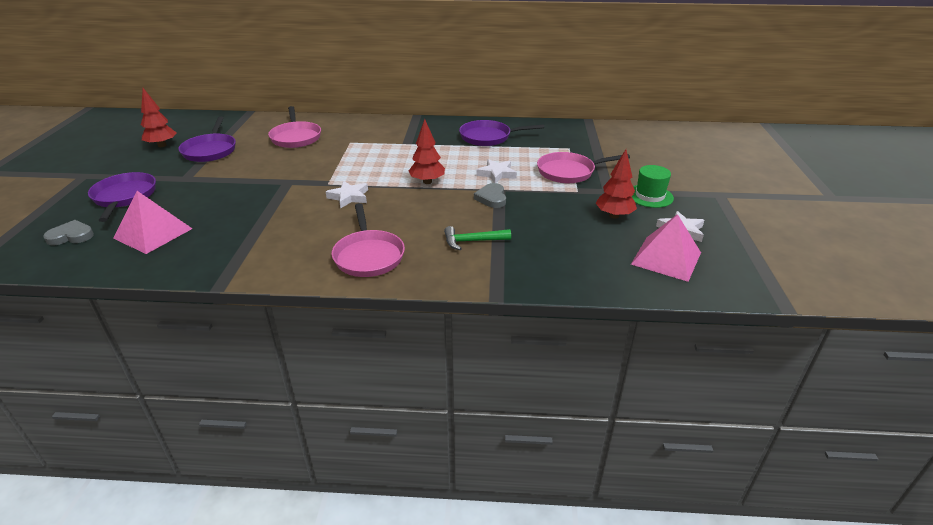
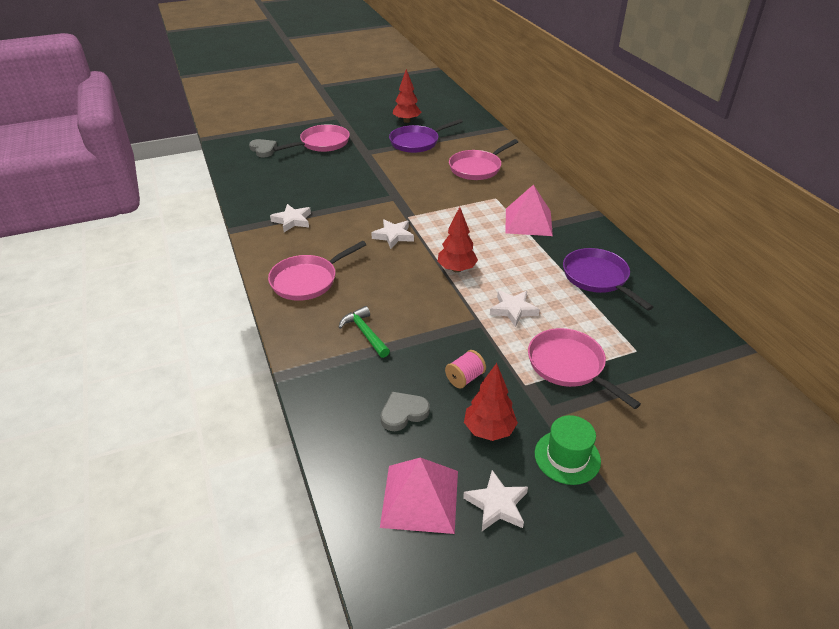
camera: 65 degrees right, 5 degrees up
(124, 197) = (322, 143): purple pan -> pink pan
(153, 233) = (283, 175): pink pyramid -> pink pyramid (528, 221)
(253, 244) = (292, 220): none -> white star
(491, 198) = (457, 321): grey heart -> grey heart (403, 413)
(557, 211) = (465, 378): none -> pink spool

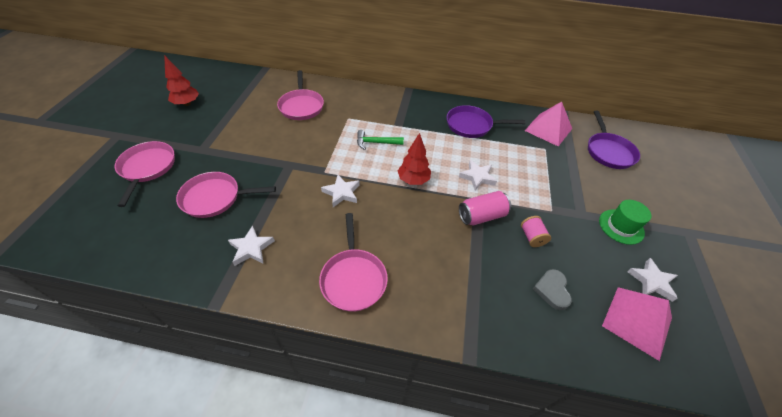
camera: 60 degrees left, 10 degrees up
(263, 150) = (96, 215): grey heart -> none
(365, 333) = (450, 270): green hammer -> green hammer (376, 143)
(417, 142) = (227, 115): purple pan -> purple pan (608, 151)
(457, 331) = (481, 216): none -> pink can
(489, 430) = (586, 251): red tree -> none
(528, 221) = (390, 119): pink pyramid -> pink pyramid (548, 129)
(569, 366) = (544, 182): pink pan -> pink pan (215, 198)

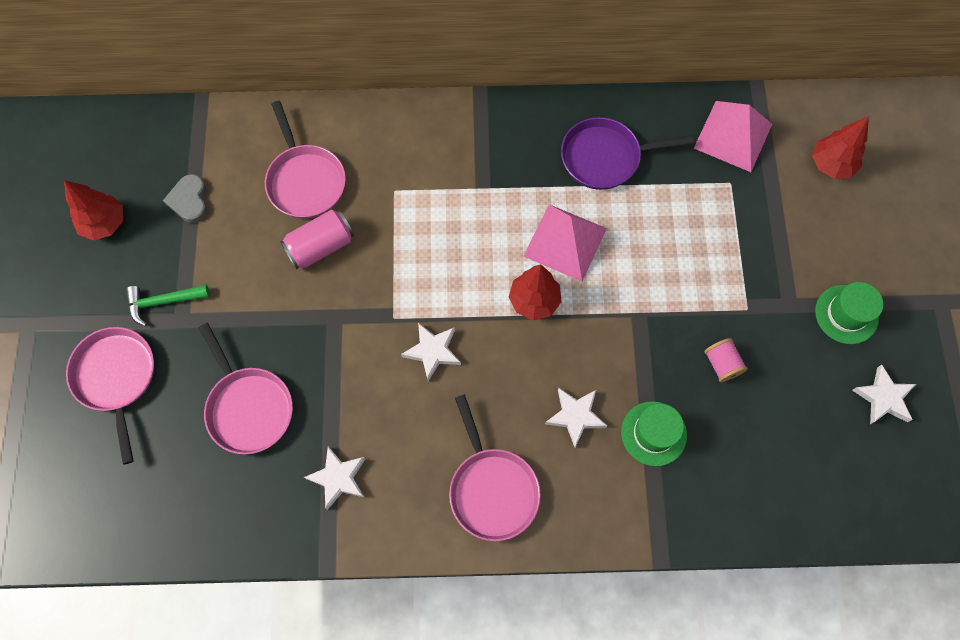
camera: 10 degrees left, 20 degrees up
(215, 198) = (248, 407): pink pan -> pink pan turned 105 degrees counterclockwise
(376, 143) = (456, 236): green hammer -> green hammer (163, 302)
(477, 177) = (630, 270): white star -> white star (575, 416)
(478, 268) = (653, 433): none -> green hat
(481, 216) = (647, 344): pink can -> pink can (320, 246)
(552, 290) = (754, 443): grey heart -> grey heart (189, 200)
(608, 151) = (831, 165): purple pan -> red tree
(637, 321) = (861, 462): pink pyramid -> pink pyramid (565, 242)

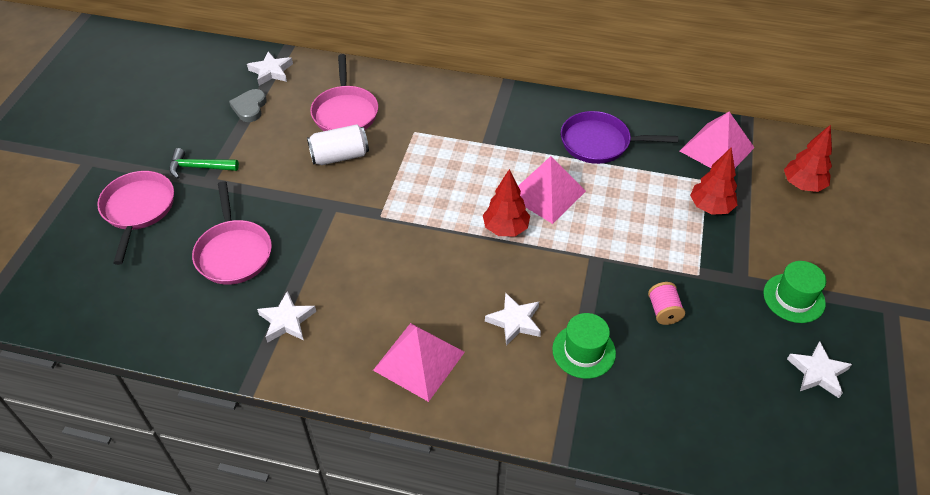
camera: 15 degrees right, 20 degrees down
(105, 223) = (179, 109): red tree -> red tree (710, 207)
(320, 246) = (340, 156): pink can -> white can
(432, 351) = (404, 246): white star -> white star (271, 71)
(492, 489) = (419, 361): pink pan -> pink pyramid

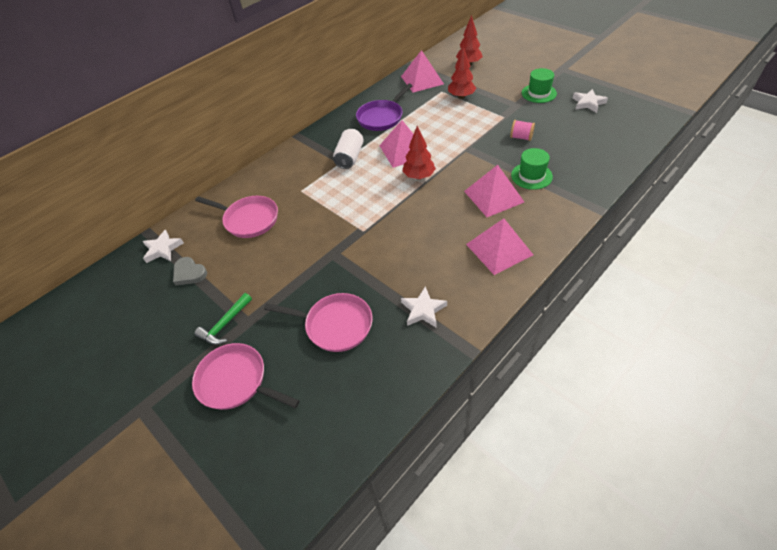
camera: 55 degrees left, 0 degrees up
(340, 156) = (289, 235): white can -> white can (350, 157)
(514, 321) = (493, 196): white star -> pink pyramid

